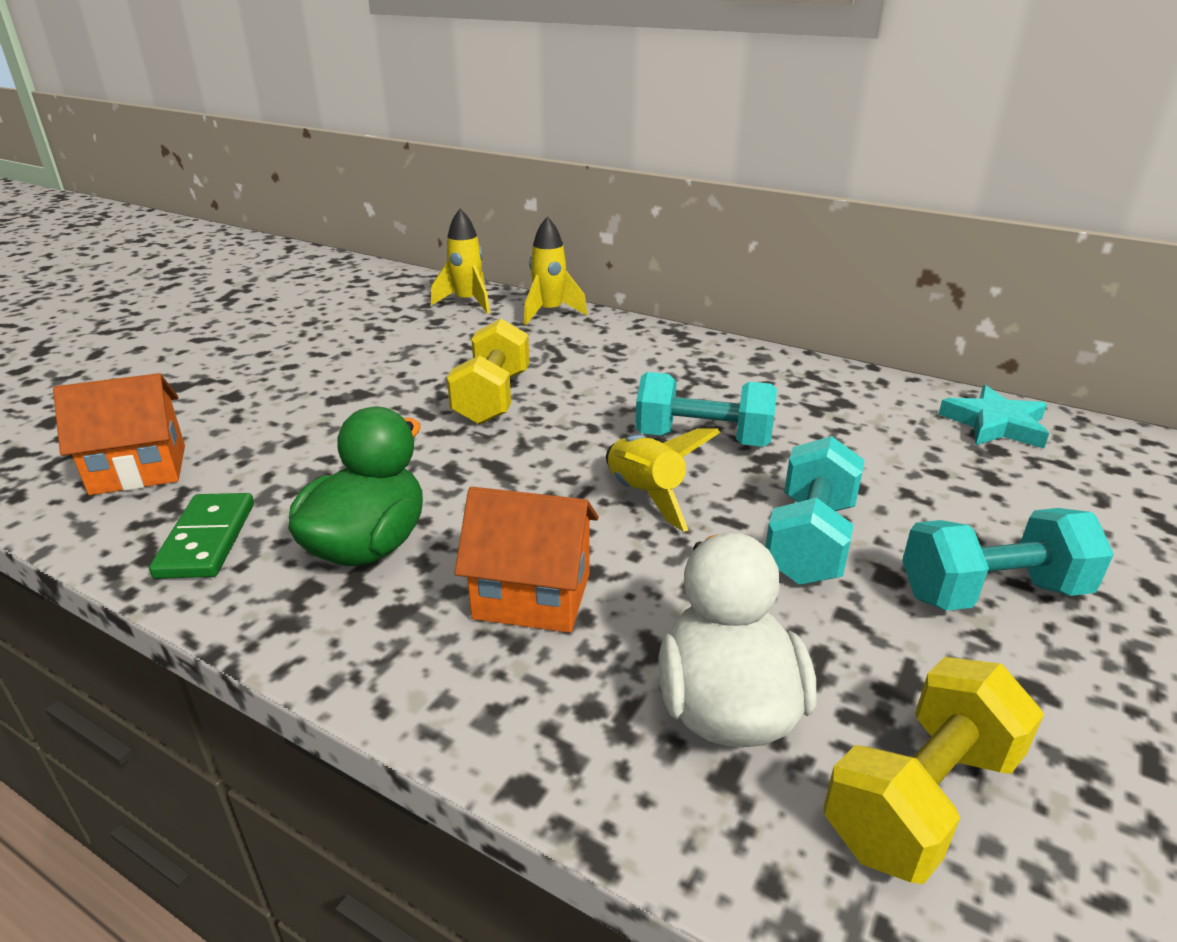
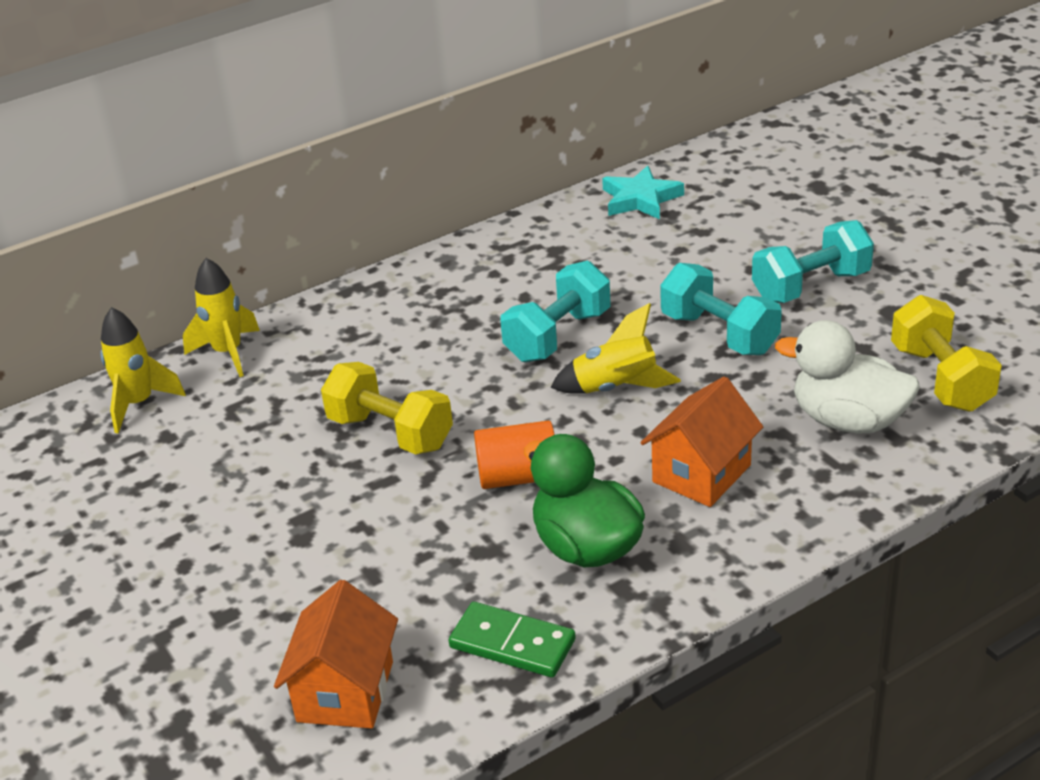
camera: 60 degrees left, 5 degrees up
(463, 476) = (518, 477): none -> orange cylinder
(992, 592) = (811, 286): turquoise dumbbell -> turquoise dumbbell turned 45 degrees clockwise

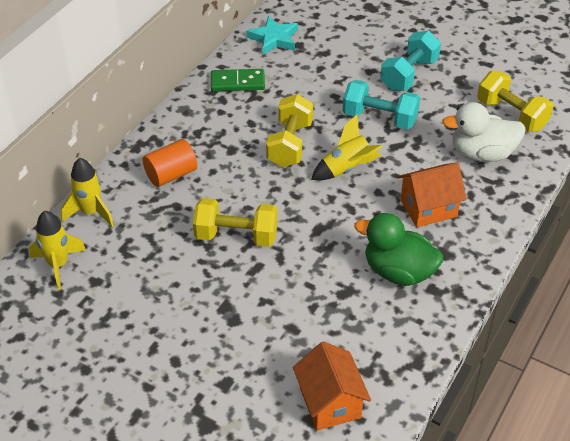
camera: 30 degrees left, 10 degrees up
(512, 643) = (399, 342): green domino -> green domino (237, 82)
(518, 477) = (331, 241): orange cylinder -> orange cylinder (171, 174)
(558, 336) = (290, 144): turquoise dumbbell -> yellow dumbbell
(701, 473) = (428, 208): orange house -> orange house turned 60 degrees clockwise

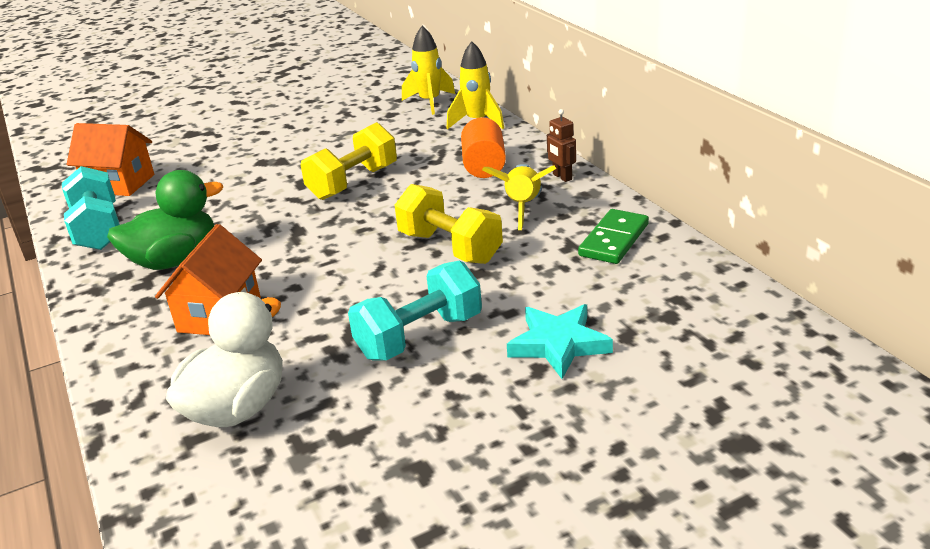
camera: 125 degrees right, 15 degrees down
(168, 129) = (562, 177): none -> brown robot
(274, 39) = (702, 297): turquoise star -> turquoise star (558, 344)
(347, 169) = (358, 276): yellow rocket -> yellow rocket (523, 208)
(409, 74) = (490, 409): turquoise dumbbell -> turquoise dumbbell (98, 229)
(511, 115) = (269, 491): yellow dumbbell -> none

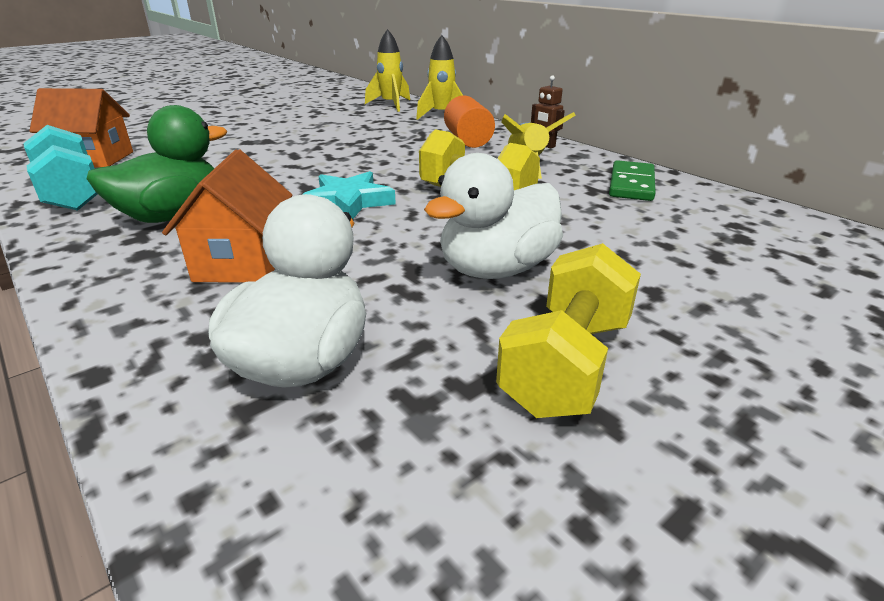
camera: 15 degrees left, 0 degrees up
(353, 182) = (348, 153): yellow dumbbell -> yellow dumbbell (566, 364)
(419, 336) = (496, 269): turquoise dumbbell -> white duck
(558, 344) = (655, 268): turquoise star -> turquoise star (348, 202)

